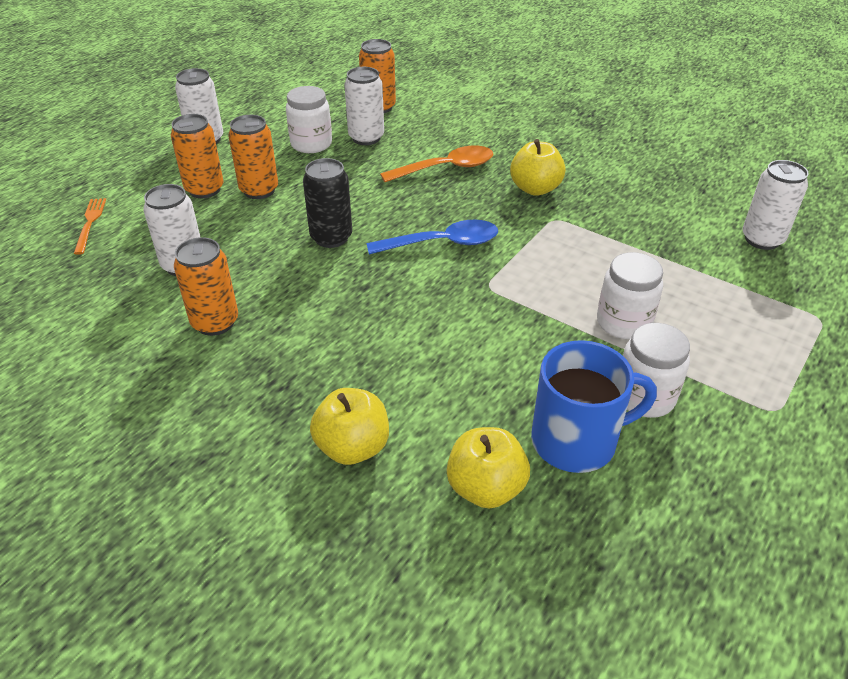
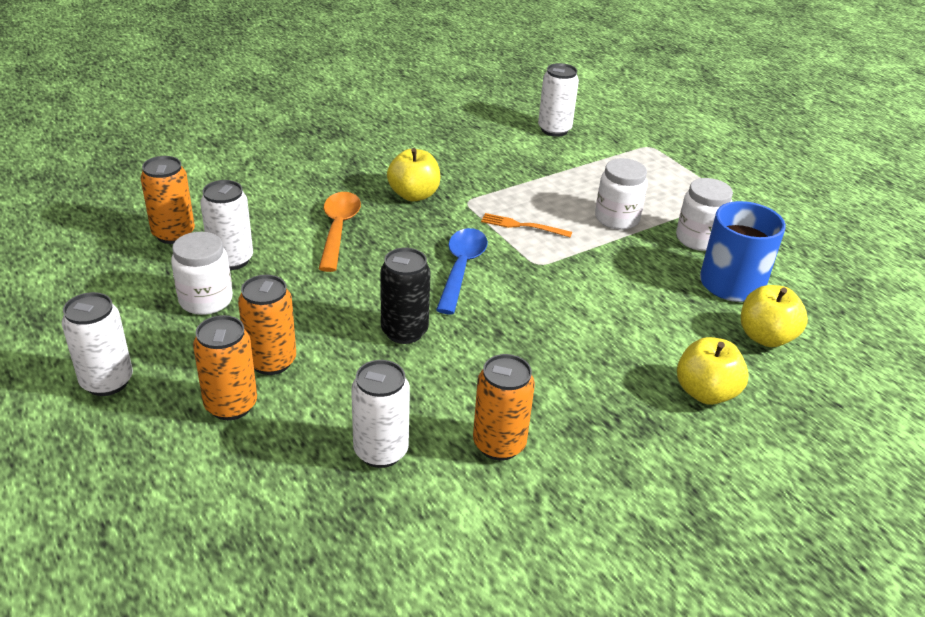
camera: 70 degrees left, 5 degrees down
(90, 223) = (224, 527): orange fork -> orange fork (522, 226)

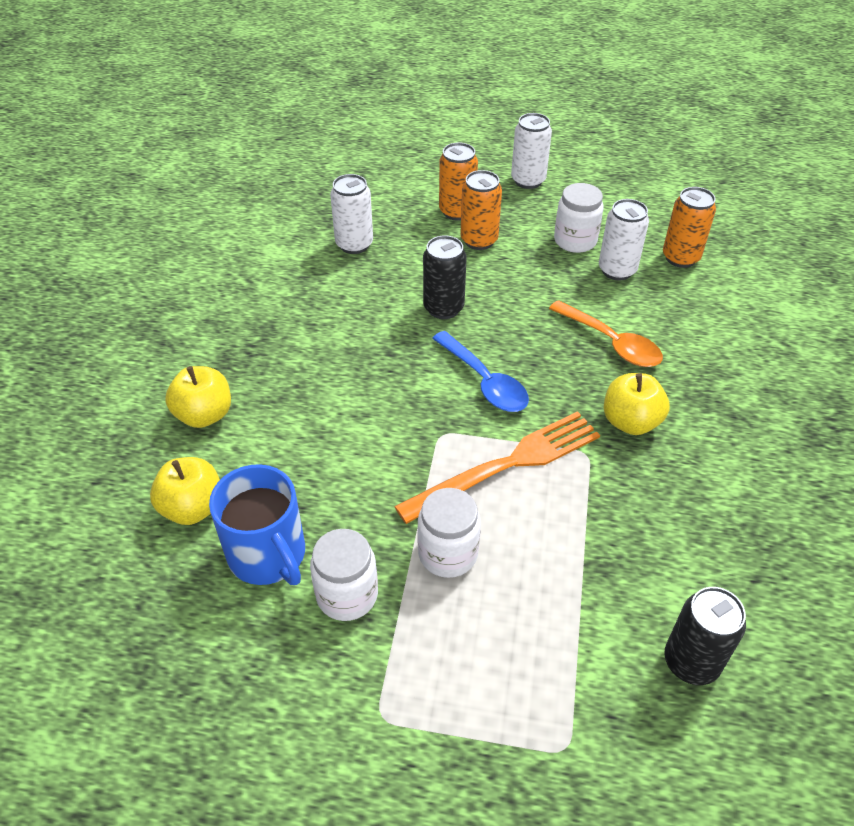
camera: 135 degrees right, 10 degrees up
(499, 444) = (299, 289): orange can -> none
(522, 226) = (507, 465): orange fork -> orange fork, size x2.08
(554, 130) = (691, 662): white can -> black can

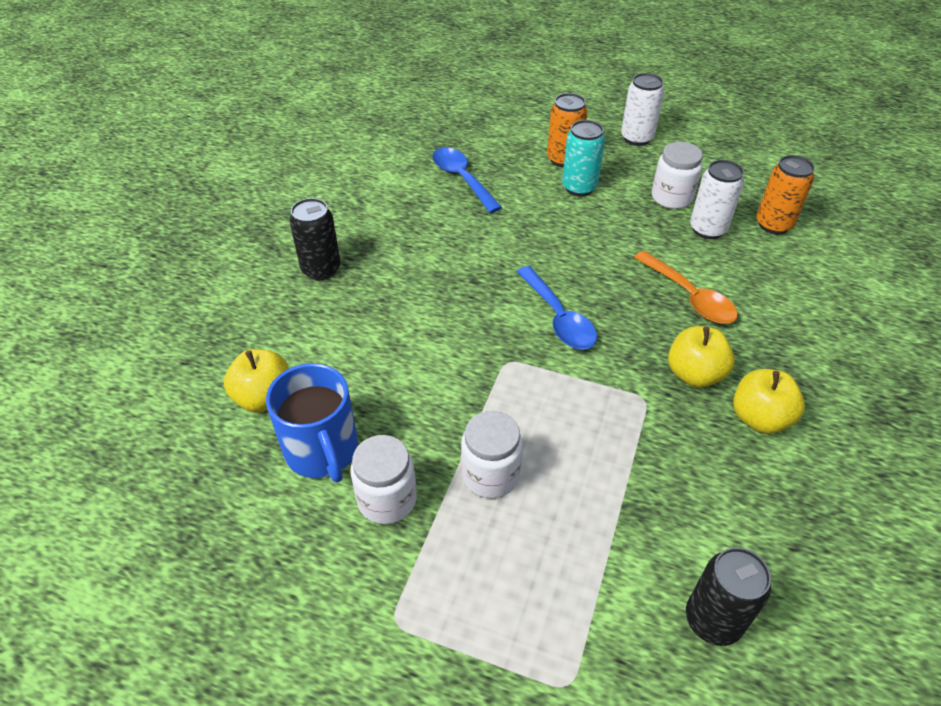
camera: 10 degrees right, 0 degrees up
(204, 415) = (293, 315): yellow apple -> yellow apple (759, 418)
(354, 244) = (462, 179): white can -> blue spoon
(443, 308) = (533, 245): black can -> black can (321, 269)
(479, 240) = (579, 187): orange can -> turquoise can
(507, 465) = (564, 399): orange fork -> none

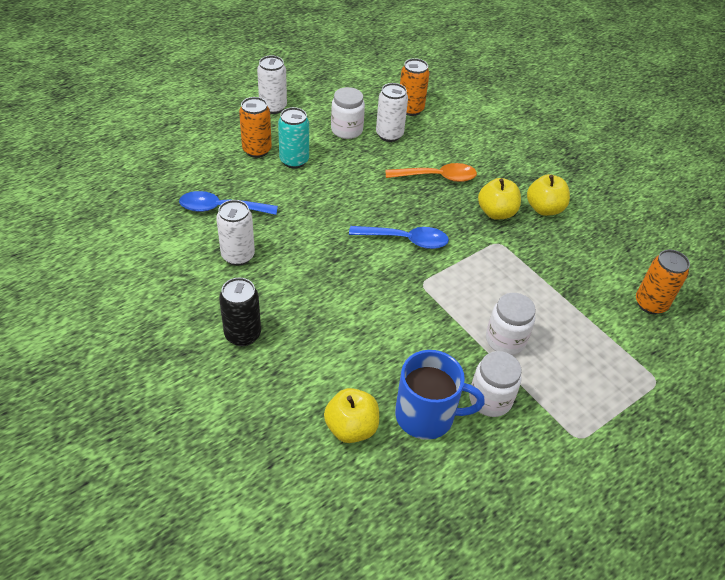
camera: 60 degrees left, 0 degrees up
(413, 218) = (238, 256): none -> white can
(712, 620) = (650, 304): black can -> orange can

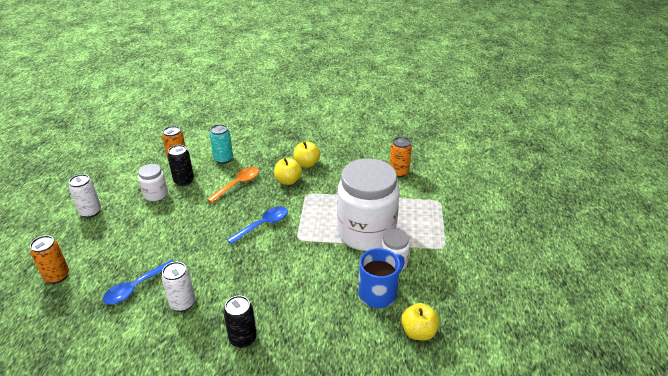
camera: 45 degrees left, 10 degrees down
(257, 150) = (113, 241): orange can -> orange can (57, 276)
(294, 161) = (146, 231): turquoise can -> turquoise can (223, 159)
(351, 428) = (355, 329): yellow apple -> yellow apple (418, 332)
(389, 135) = (184, 181): white can -> black can
(505, 340) = (366, 233): white jar -> white jar, size x2.22

